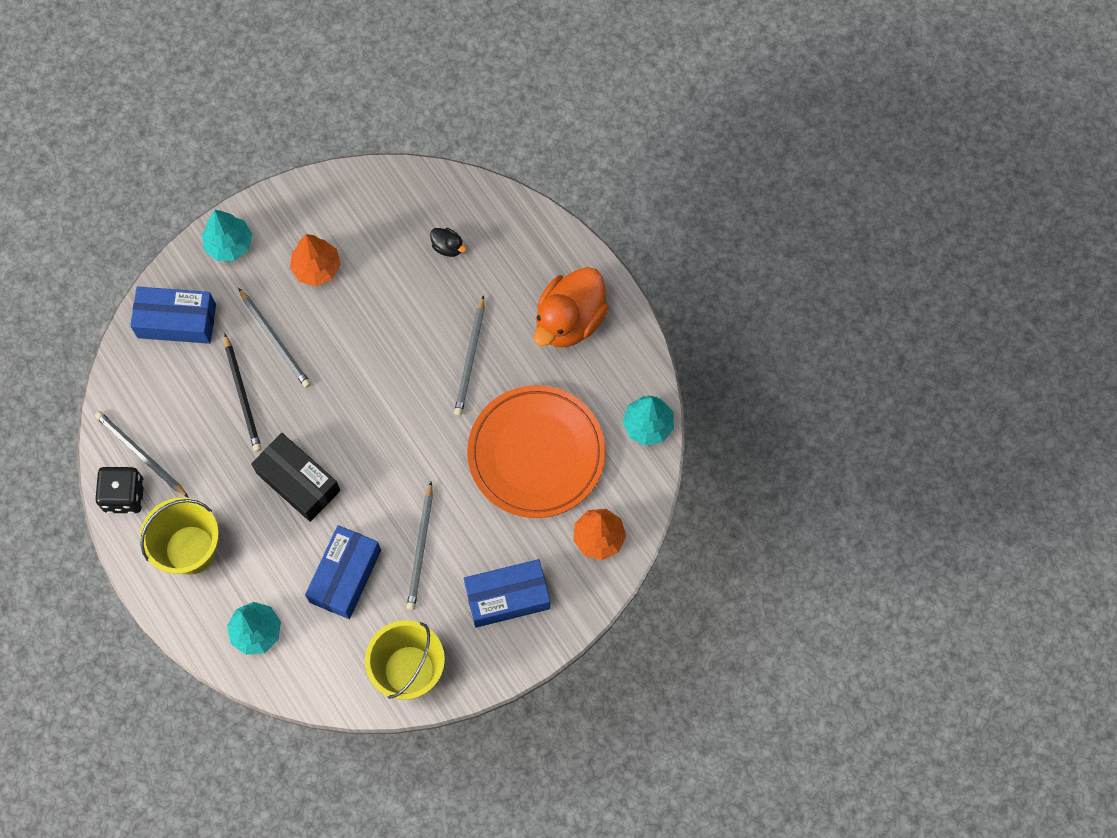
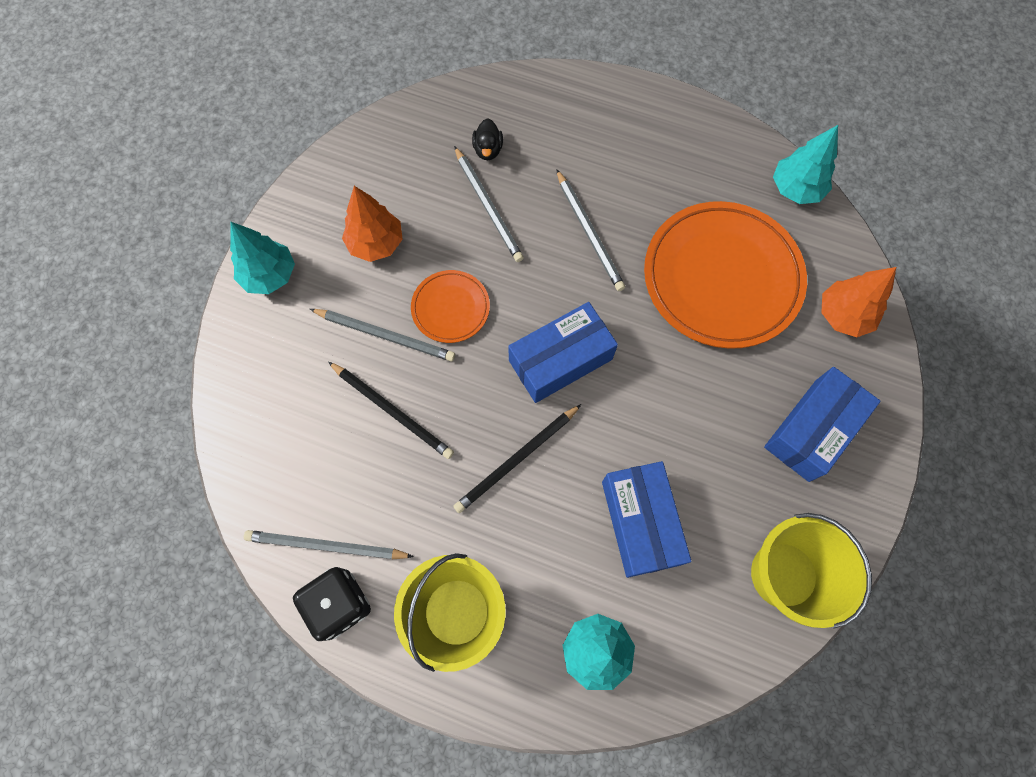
camera: 35 degrees left, 0 degrees up
(176, 321) = (267, 382): blue box -> blue box (560, 360)
(298, 482) = (516, 460): black box -> black pencil
(332, 349) = (450, 308): none -> orange plate
(420, 549) = (691, 441): grey pencil -> grey pencil (488, 206)
(448, 247) = (488, 150): black duck -> black duck turned 90 degrees clockwise
(569, 320) = (650, 144): orange duck -> none

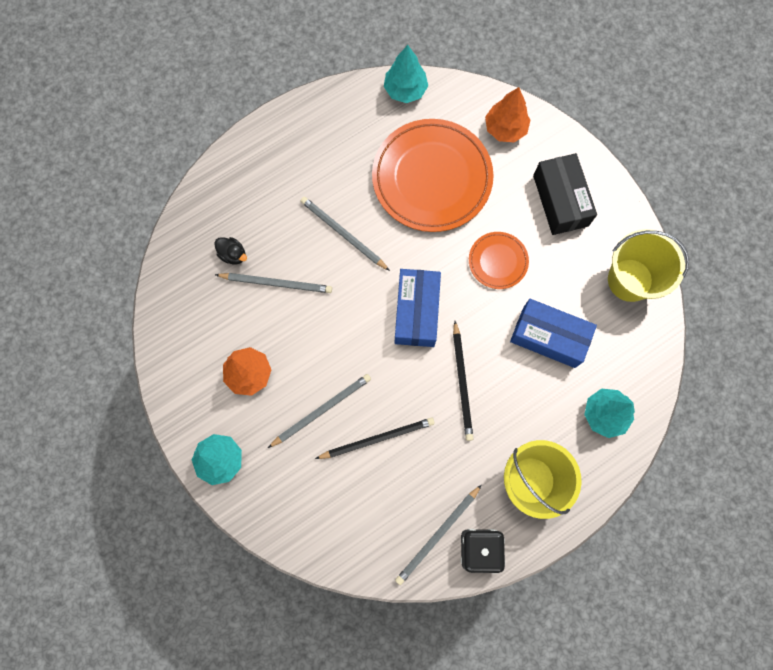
camera: 55 degrees left, 5 degrees up
(450, 308) = (332, 356): orange plate -> orange plate (498, 261)
(589, 233) = (343, 234): grey pencil -> grey pencil turned 150 degrees counterclockwise
(812, 430) = (560, 200): blue box -> black box

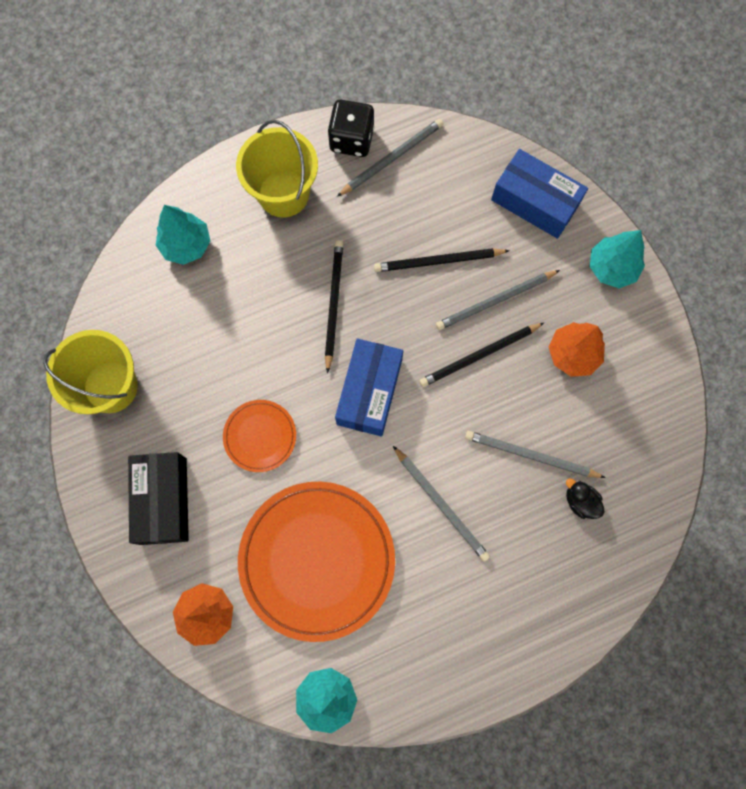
camera: 170 degrees left, 0 degrees up
(329, 358) = (479, 355): none -> black pencil
(549, 337) = (223, 337): blue box -> blue box (535, 202)

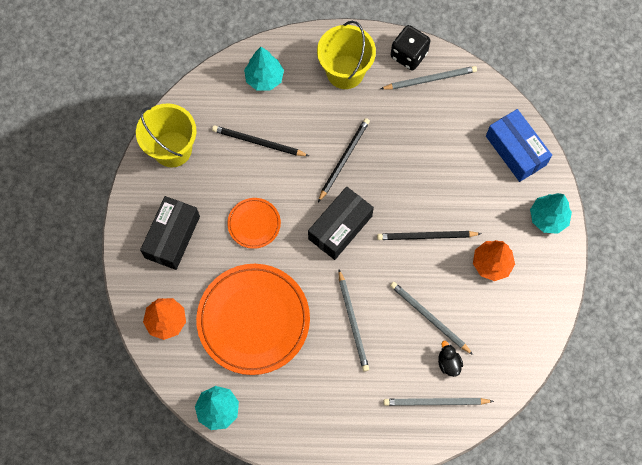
camera: 25 degrees right, 5 degrees down
(369, 392) = (340, 227): blue box -> black box
(438, 261) = (428, 161): black pencil -> black pencil (258, 142)
(495, 301) = (455, 205): grey pencil -> grey pencil (435, 402)

